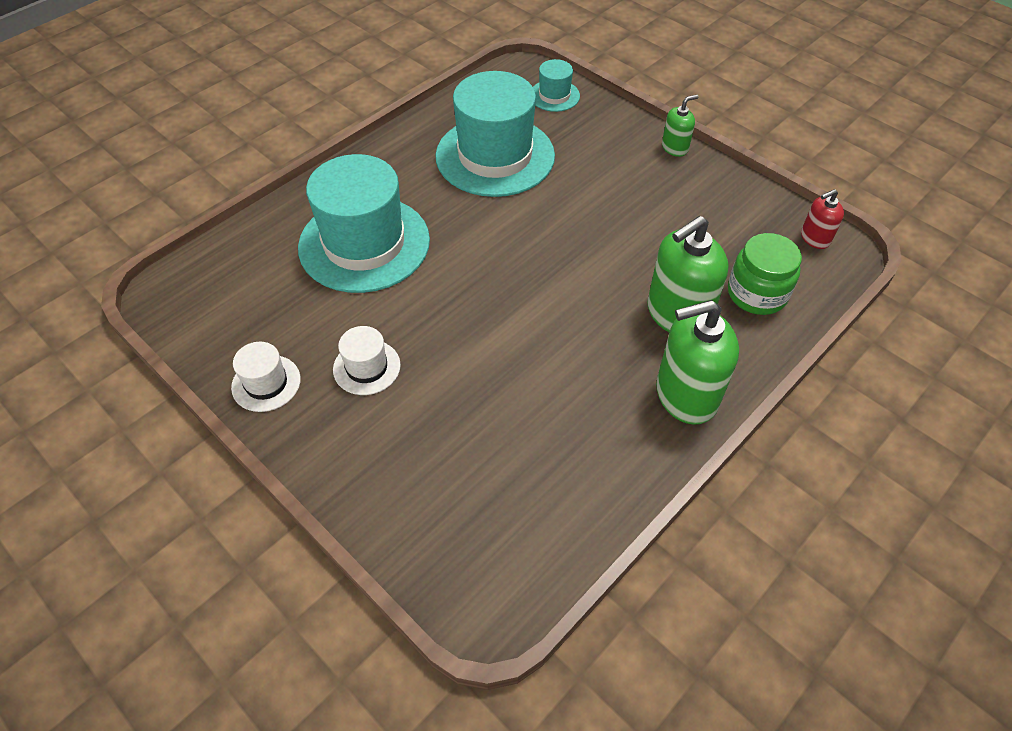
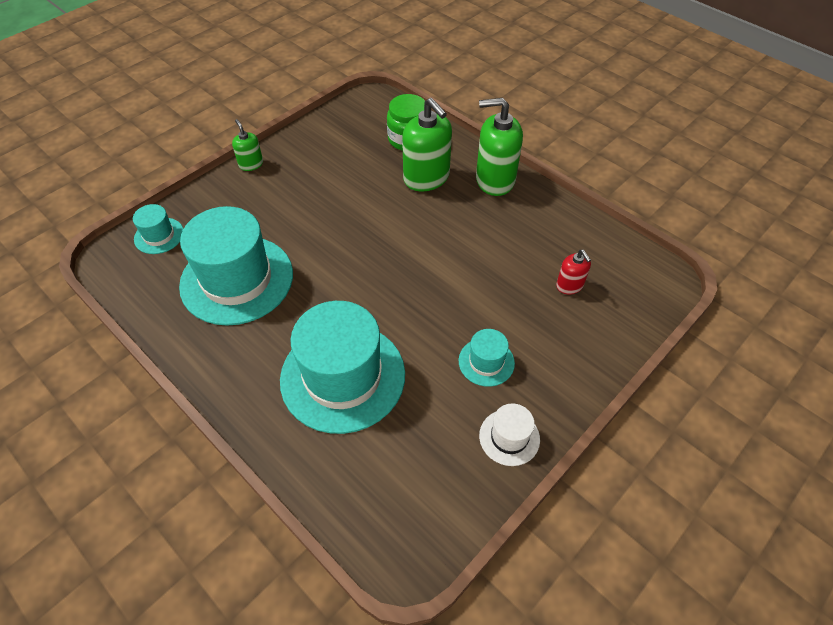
camera: 90 degrees left, 0 degrees up
(366, 367) = (486, 362): white hat -> turquoise hat
(686, 395) = (495, 180): green soap dispenser -> green soap dispenser turned 105 degrees clockwise
(815, 238) = (358, 107): red soap dispenser -> red soap dispenser (569, 285)

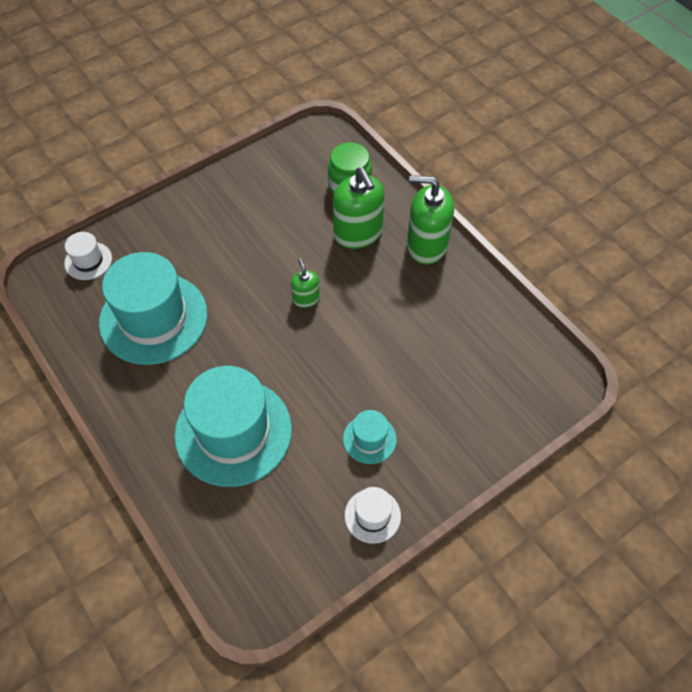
camera: 10 degrees right, 5 degrees up
(159, 236) = (88, 261): turquoise hat -> white hat
(251, 164) = (187, 194): green soap dispenser -> green soap dispenser (306, 298)
(569, 285) = (471, 373): red soap dispenser -> none

